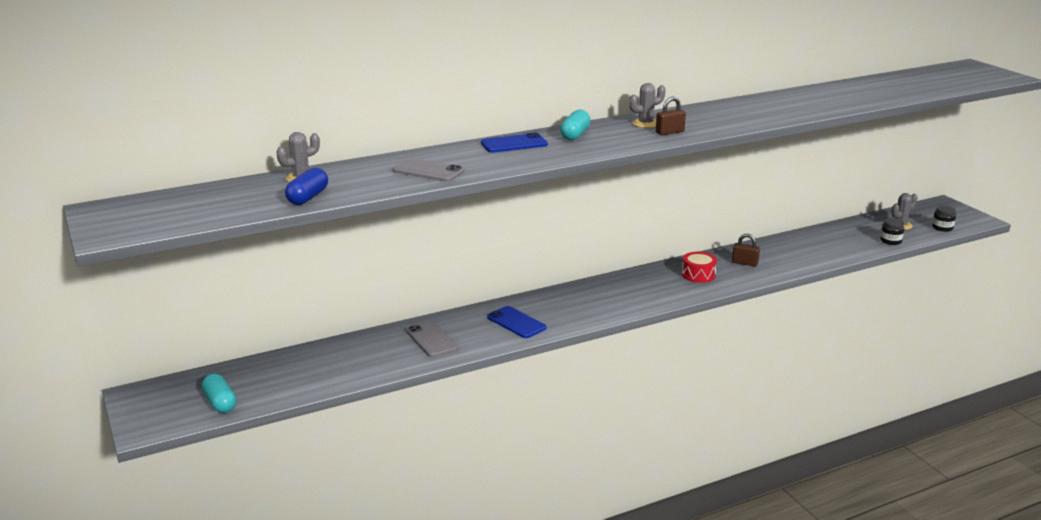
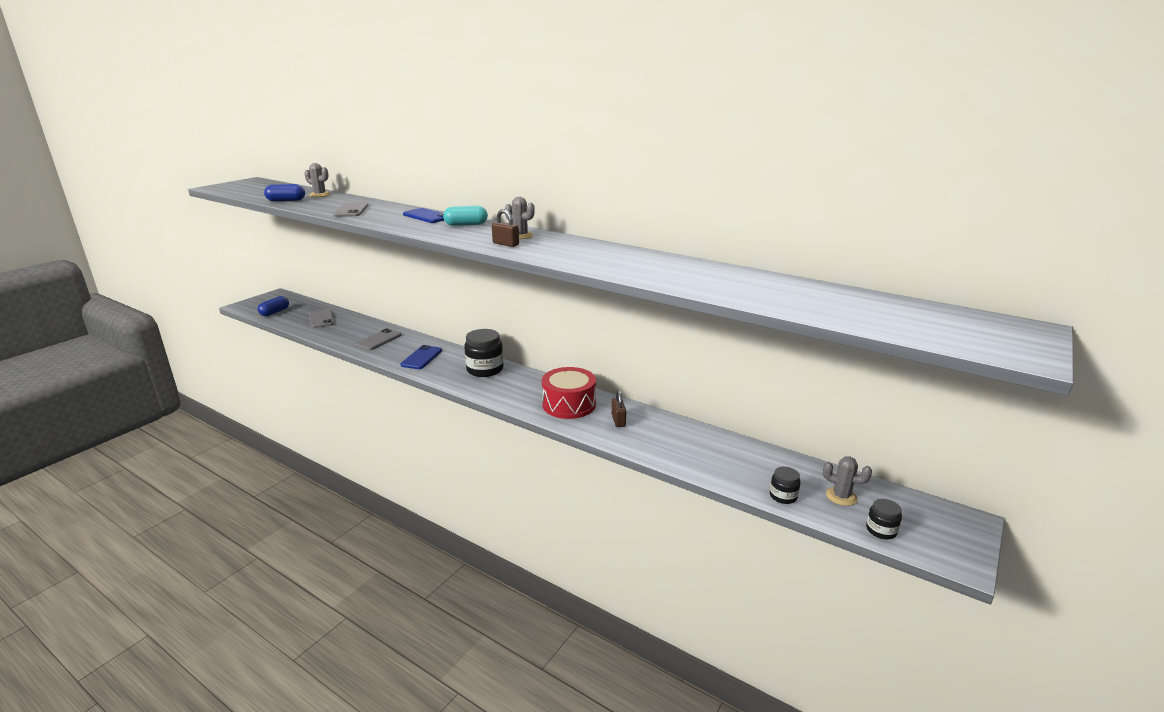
camera: 60 degrees right, 0 degrees up
(220, 403) = (275, 312): turquoise capsule -> blue capsule
(302, 369) = (321, 319): none -> grey phone
(584, 296) = (485, 369): none -> black jar
(698, 275) = (569, 404): red drum -> red drum, size x1.64

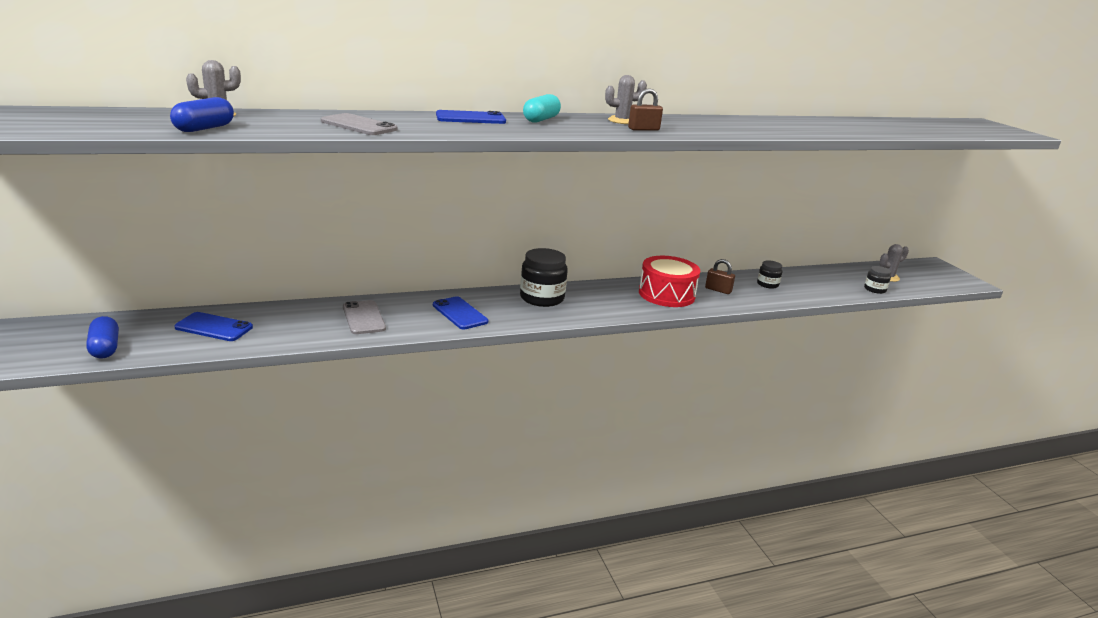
camera: 55 degrees left, 0 degrees up
(321, 319) = (214, 327): grey phone -> blue phone
(881, 530) = (930, 284): black jar -> black jar (767, 284)

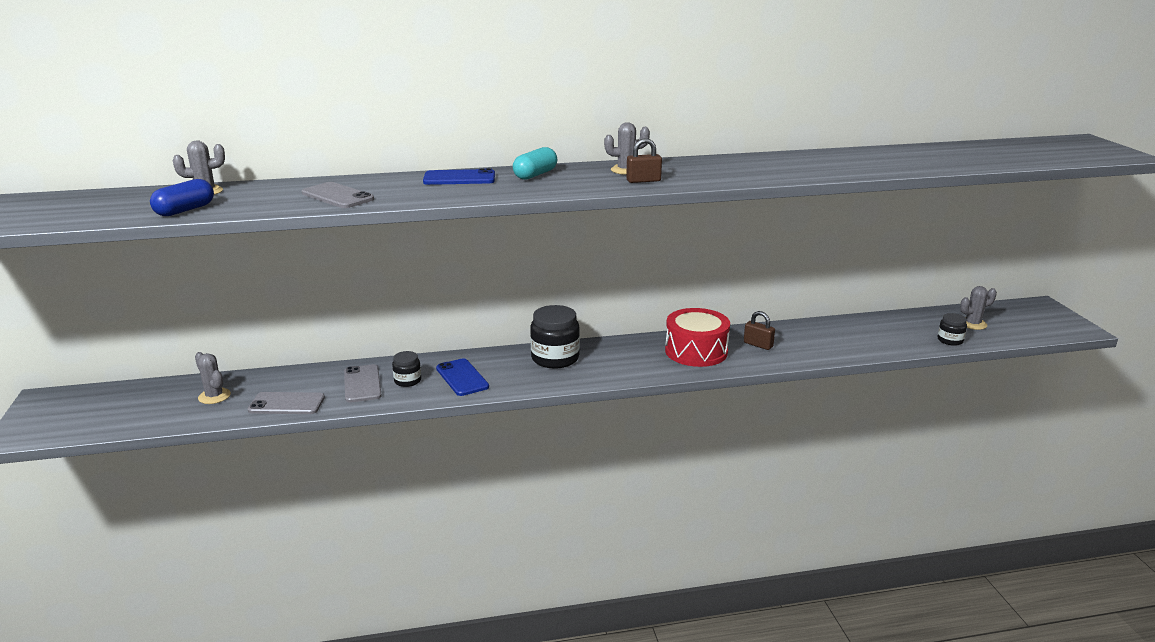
camera: 10 degrees right, 0 degrees up
(105, 348) = (110, 419): blue capsule -> none
(214, 327) = (214, 396): blue phone -> grey cactus
(292, 335) = (286, 404): none -> grey phone
(767, 284) = (819, 336): black jar -> black jar (407, 381)

